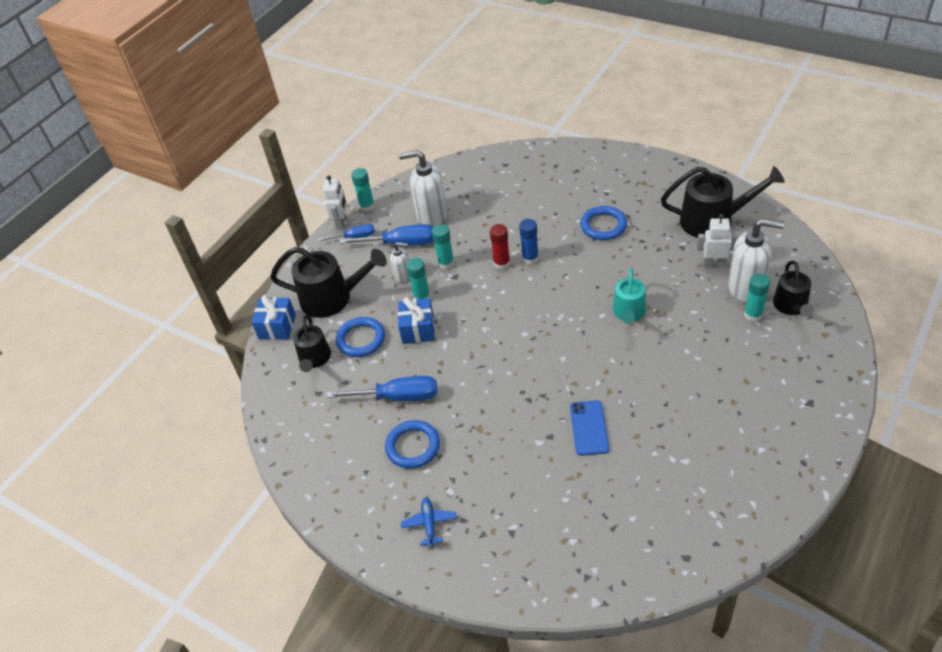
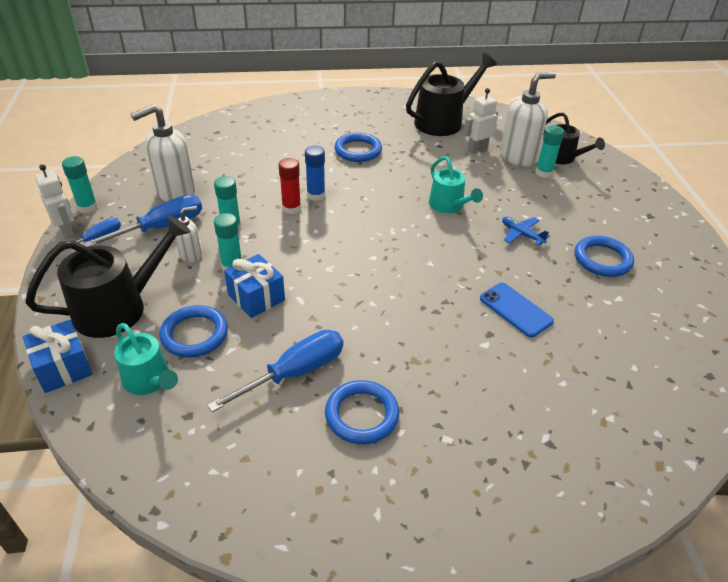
camera: 45 degrees left, 5 degrees down
(314, 359) = (149, 380): black watering can -> turquoise watering can
(429, 524) = (460, 487): blue plane -> blue plane (521, 234)
(710, 422) = (602, 259): none -> blue ring

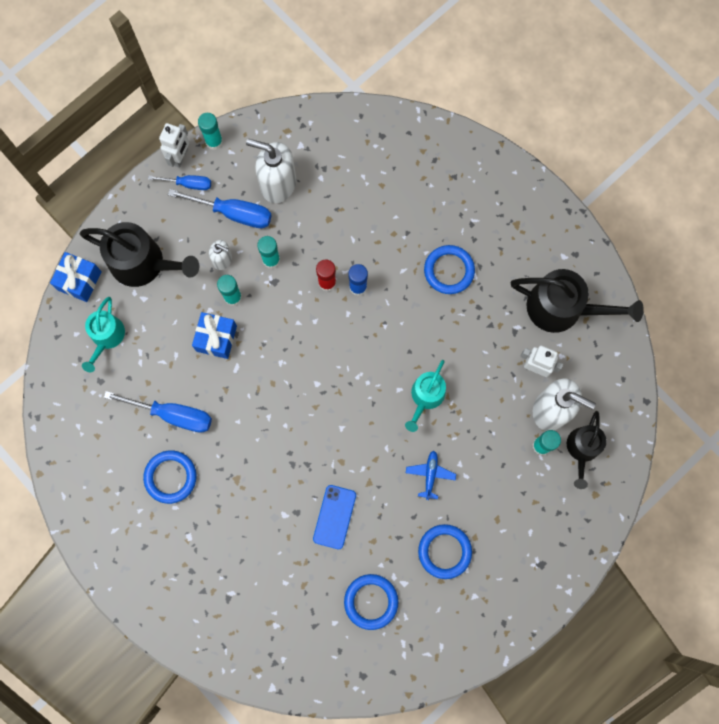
camera: 55 degrees right, 35 degrees up
(194, 334) = (157, 329): blue ring -> blue ring (371, 601)

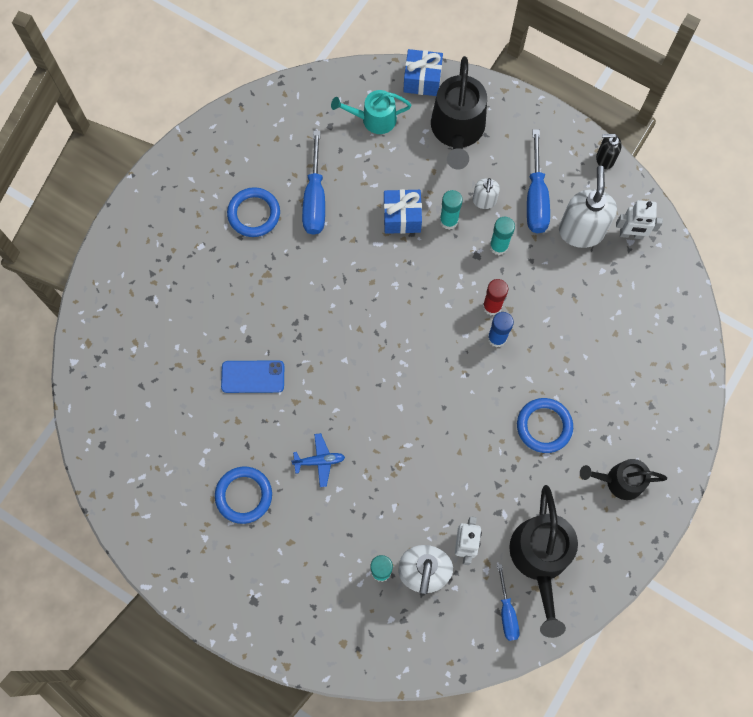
camera: 75 degrees right, 5 degrees down
(180, 157) = (577, 133): white robot -> white robot (631, 234)
(188, 184) = (552, 148): blue screwdriver -> blue screwdriver (507, 612)
(214, 141) = (604, 159): turquoise glue stick -> black soap dispenser
(371, 601) = (176, 434): blue ring -> none
(426, 397) = (400, 436): turquoise watering can -> none
(582, 449) = (389, 617): black watering can -> black watering can (619, 481)

